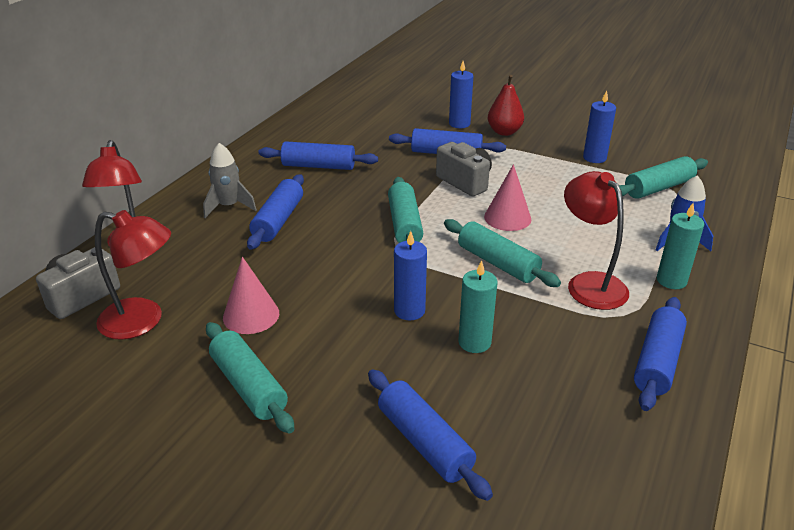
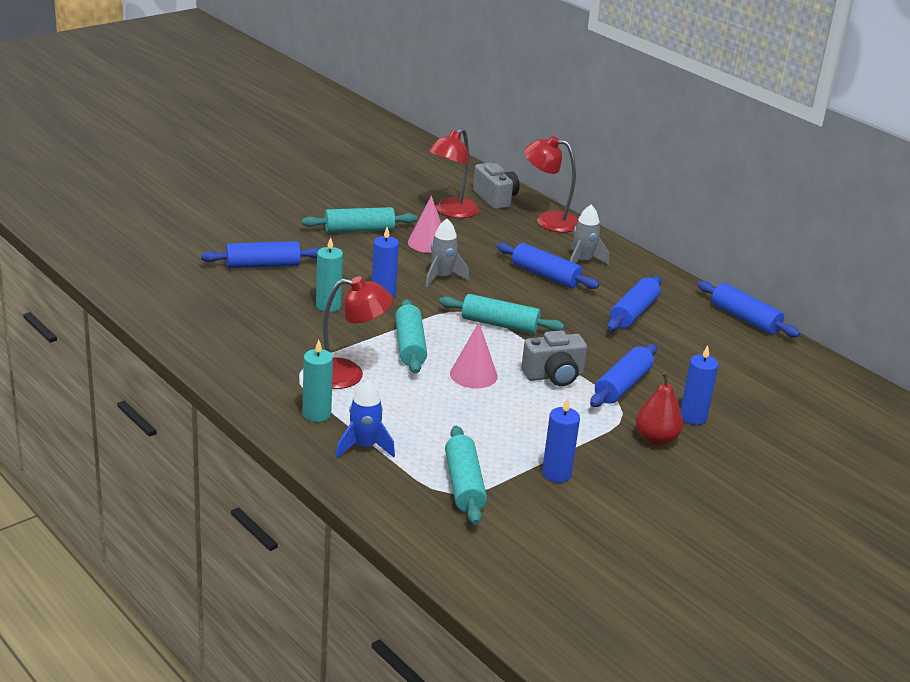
camera: 110 degrees right, 5 degrees down
(334, 281) = (442, 277): none -> grey rocket
(497, 263) = (410, 346): turquoise rolling pin -> turquoise rolling pin turned 75 degrees counterclockwise
(657, 361) = (241, 363): blue rolling pin -> blue rolling pin (745, 319)

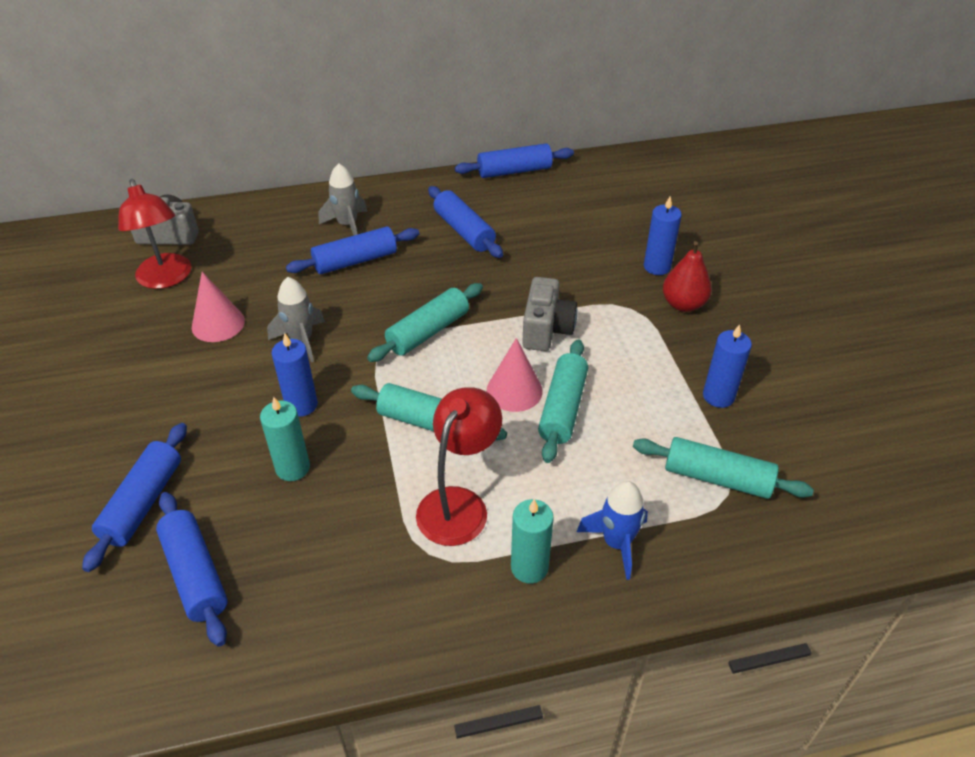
camera: 60 degrees left, 15 degrees up
(359, 230) = (137, 373): turquoise rolling pin -> turquoise rolling pin (563, 408)
(548, 221) = (249, 216): red lamp -> none
(622, 385) = (586, 289): blue rolling pin -> blue rolling pin (195, 574)

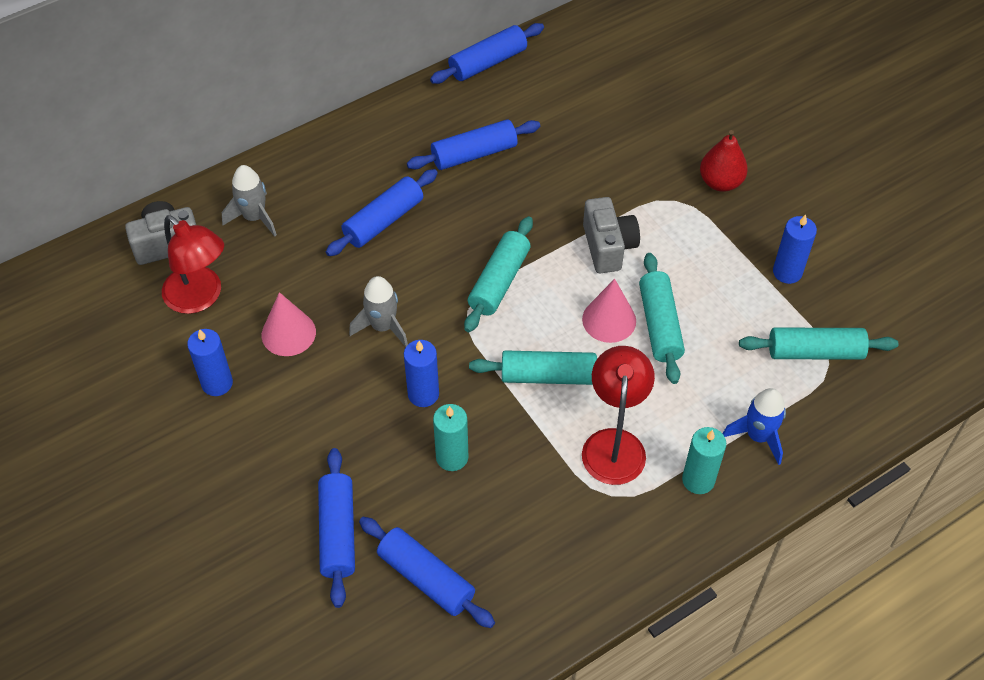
camera: 20 degrees left, 10 degrees up
(347, 225) = (350, 179): grey rocket -> grey rocket (254, 217)
(464, 231) = (474, 154): blue rolling pin -> blue rolling pin turned 60 degrees counterclockwise
(657, 267) = (679, 145): blue candle -> blue candle (217, 383)

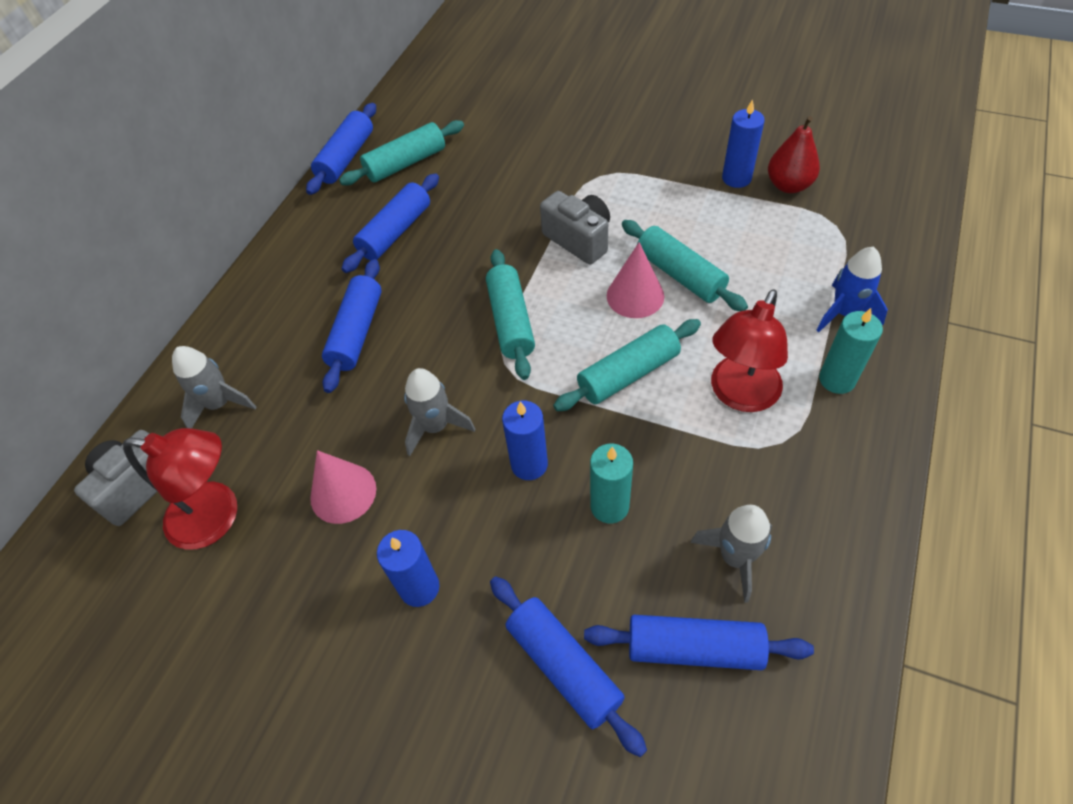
camera: 30 degrees left, 0 degrees up
(217, 383) = (303, 595): blue candle -> blue candle (419, 587)
(504, 545) = (735, 557): none -> grey rocket
(614, 444) = (740, 395): red lamp -> red lamp turned 120 degrees counterclockwise
(720, 182) = (621, 144): red pear -> red pear (788, 185)
(815, 352) = (817, 223): turquoise rolling pin -> turquoise rolling pin (406, 163)

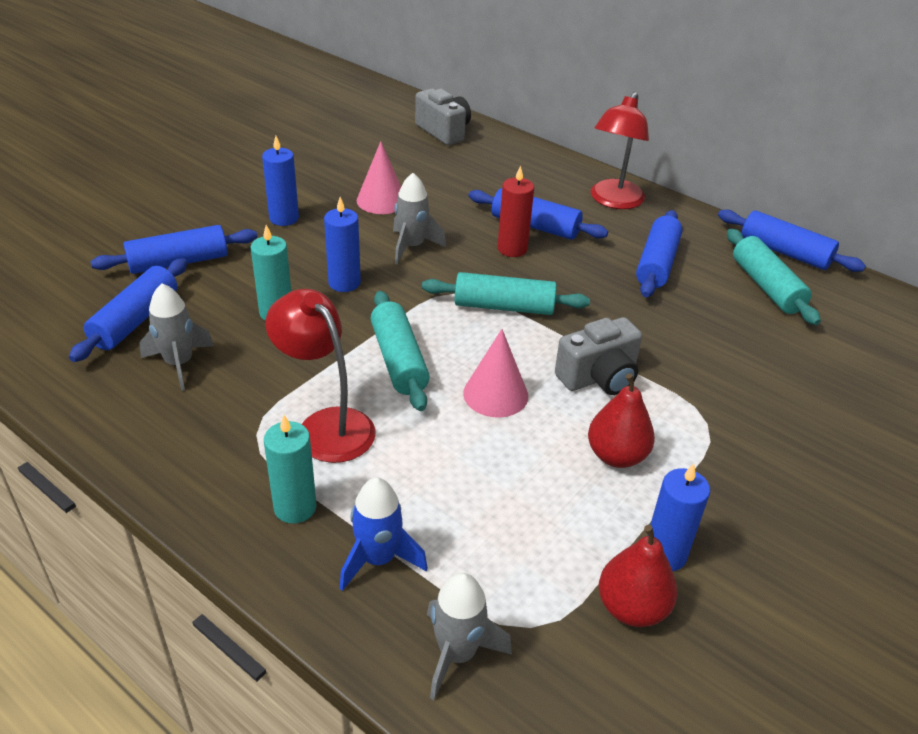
camera: 100 degrees right, 15 degrees down
(217, 517) = (398, 155): red lamp -> red lamp (613, 201)
(220, 404) = (495, 163): grey rocket -> grey rocket (457, 654)
(395, 232) = (656, 264): blue rolling pin -> blue rolling pin turned 60 degrees clockwise
(408, 340) = (512, 249): none -> red candle
(662, 214) = (616, 455): none -> red pear
(680, 274) = (510, 438): turquoise rolling pin -> none

